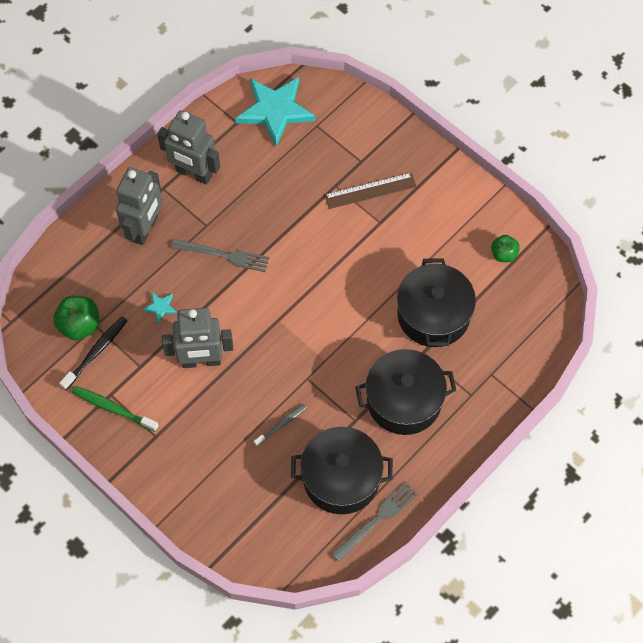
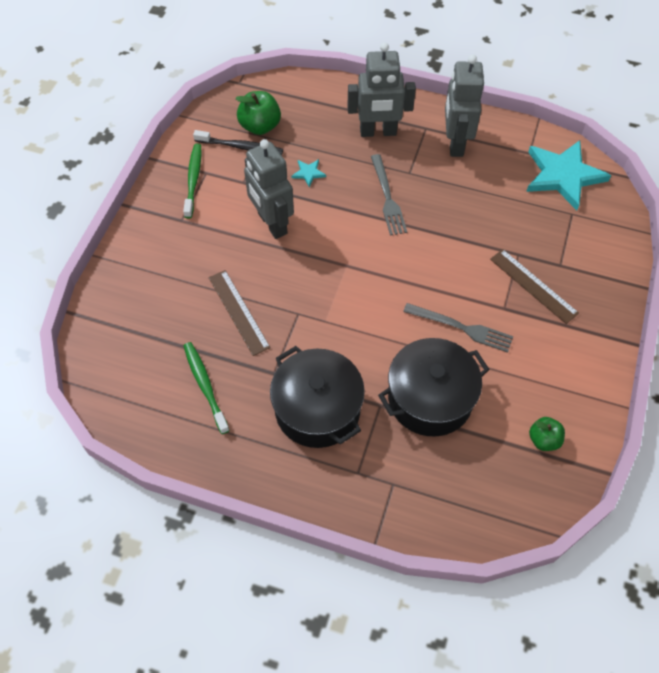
camera: 65 degrees right, 5 degrees down
(281, 424) = (238, 312): grey toothbrush -> brown ruler
(341, 478) = (205, 386): black pot -> green toothbrush
(377, 520) = (173, 437): grey fork -> grey fork (461, 328)

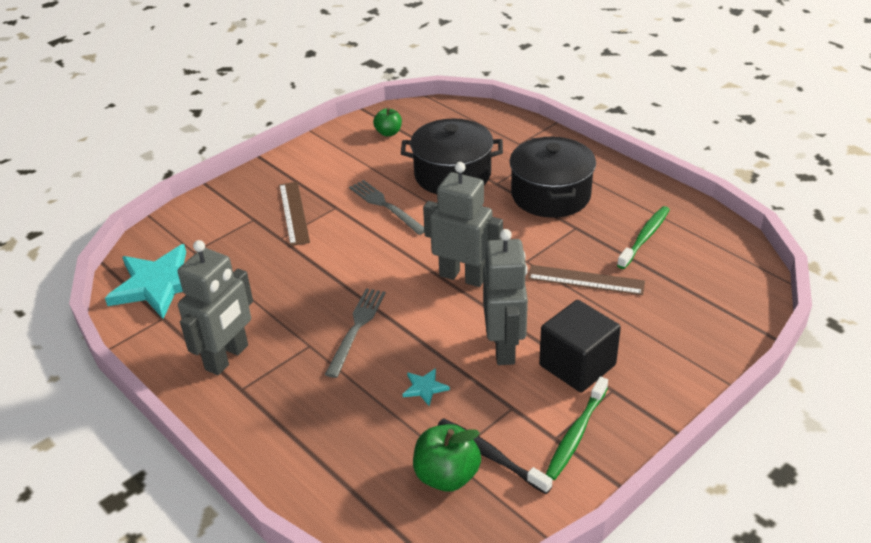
camera: 150 degrees left, 20 degrees down
(205, 386) = (645, 237): green toothbrush -> green toothbrush turned 150 degrees counterclockwise
(213, 229) = (577, 365): none -> black cube
(238, 312) = (586, 280): brown ruler -> brown ruler turned 75 degrees counterclockwise
(378, 132) = (301, 406): grey robot -> grey robot (462, 276)

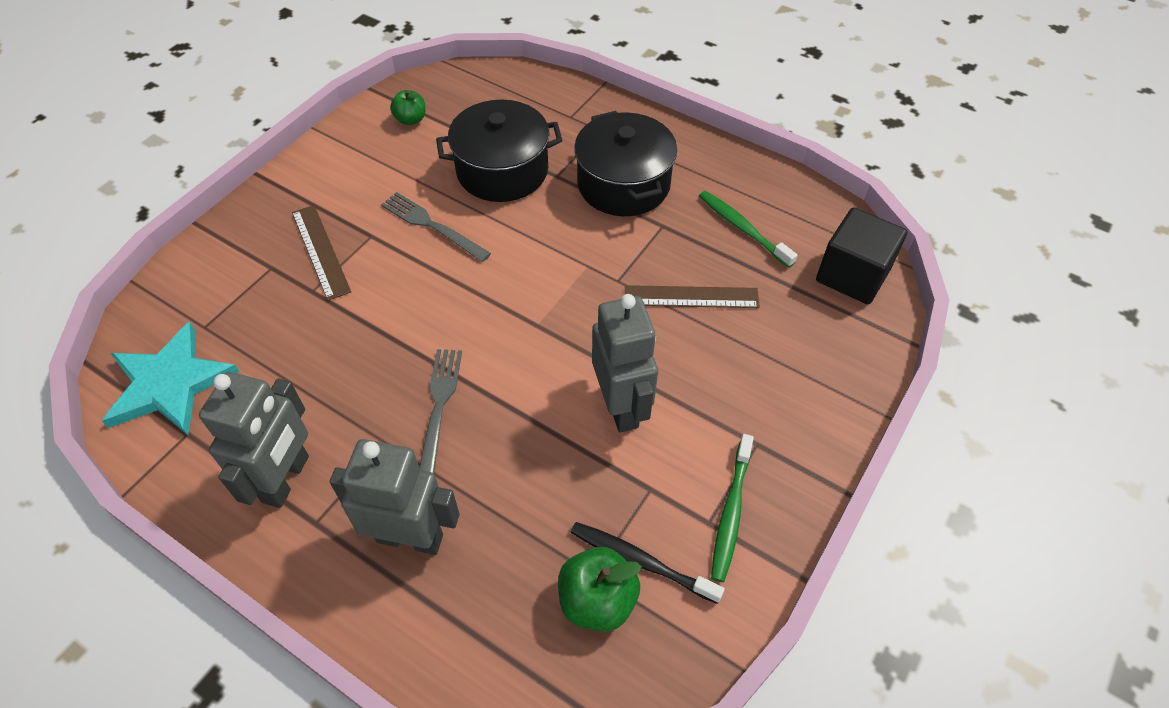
camera: 15 degrees left, 15 degrees up
(425, 388) = (541, 480): turquoise star -> none
(462, 276) = (549, 314): grey robot -> grey robot (410, 537)
(577, 365) = (709, 416): black cube -> black cube (852, 275)
(645, 237) = (742, 228): green toothbrush -> green toothbrush turned 60 degrees counterclockwise

